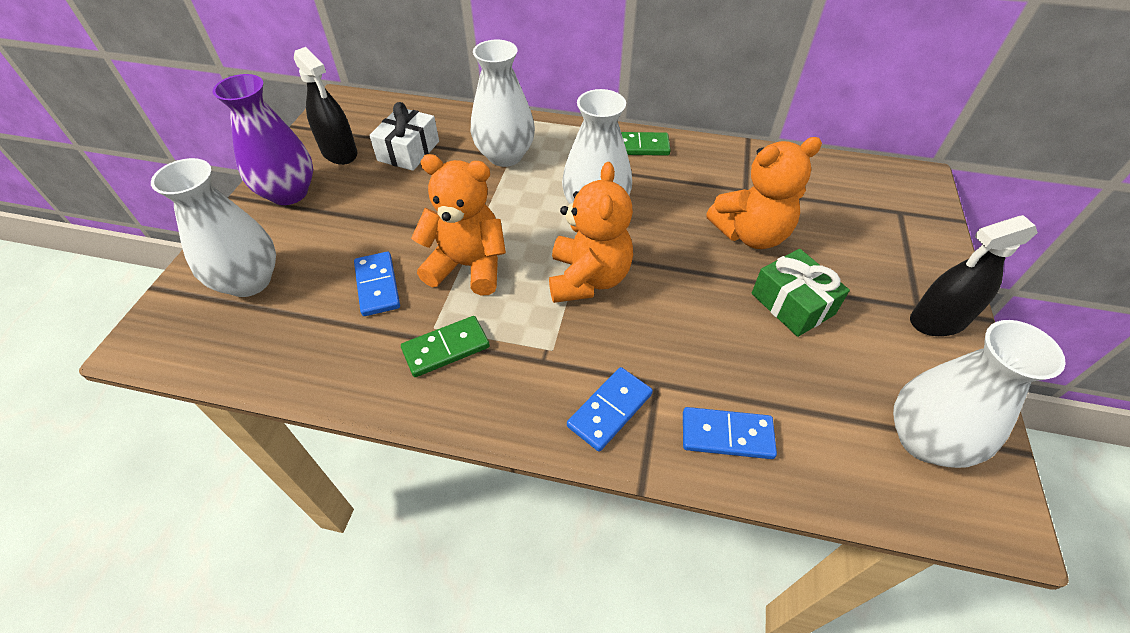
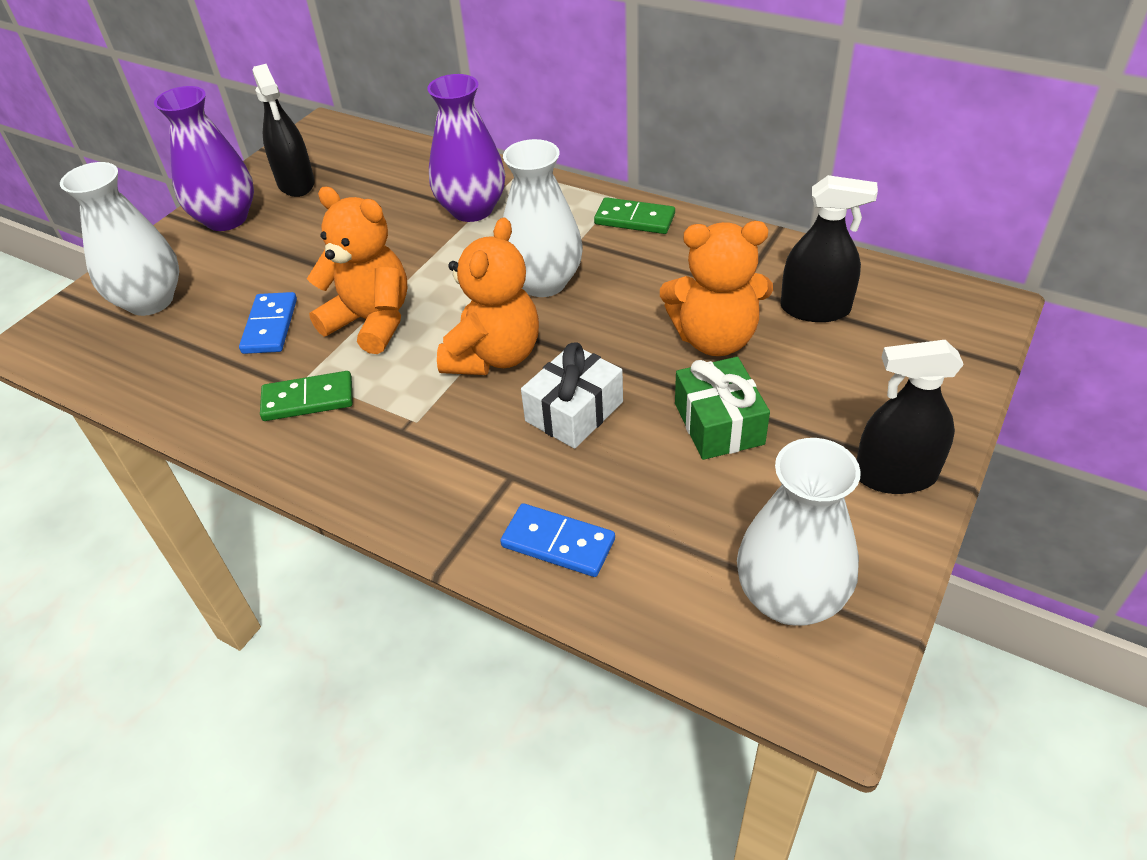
camera: 20 degrees right, 5 degrees down
(408, 151) = (369, 191): white gift -> white gift (574, 411)
(505, 156) = (472, 210): white vase -> purple vase
(610, 410) = (444, 492): blue domino -> none
(808, 198) = (815, 309): none -> black spray bottle

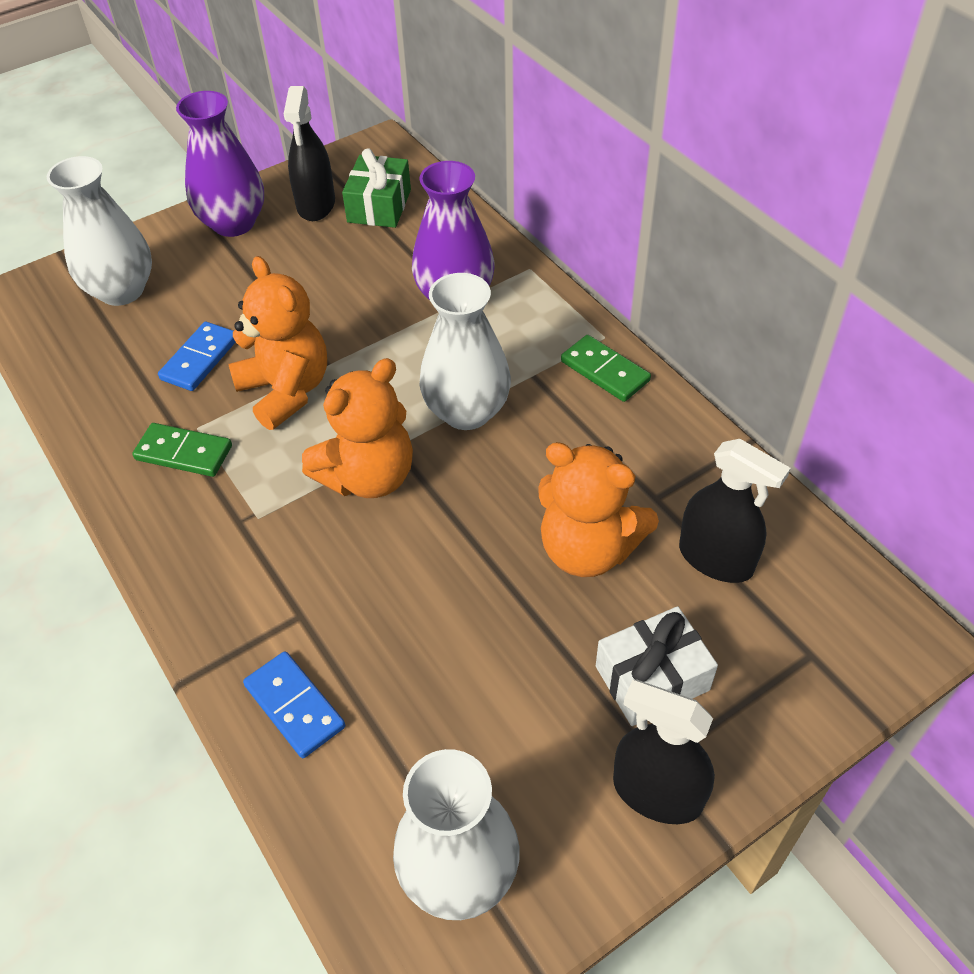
camera: 25 degrees right, 5 degrees up
(574, 411) = (400, 572): white gift -> white gift (652, 678)
(719, 424) = (524, 649): green gift -> green gift (379, 206)

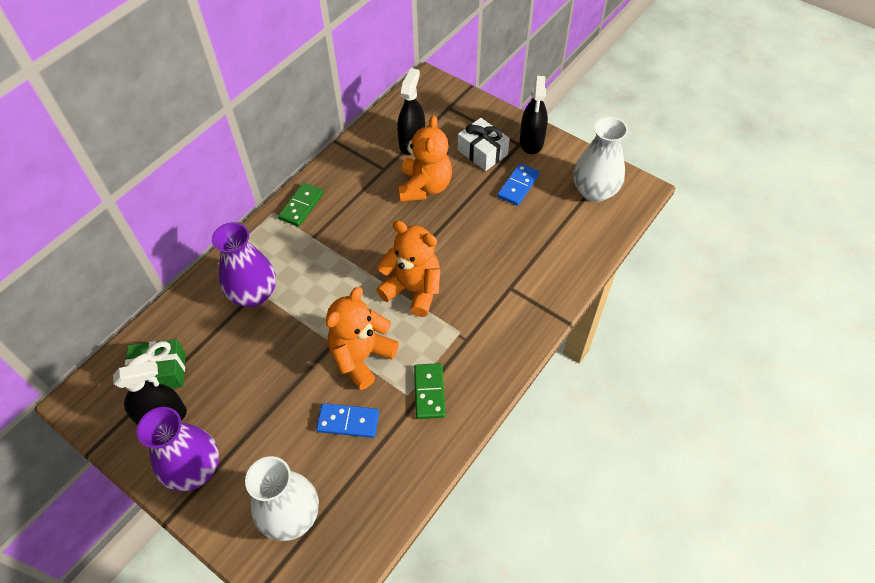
camera: 110 degrees left, 5 degrees up
(295, 706) = (556, 271): blue domino -> blue domino (518, 186)
(467, 411) = (350, 259): white vase -> none

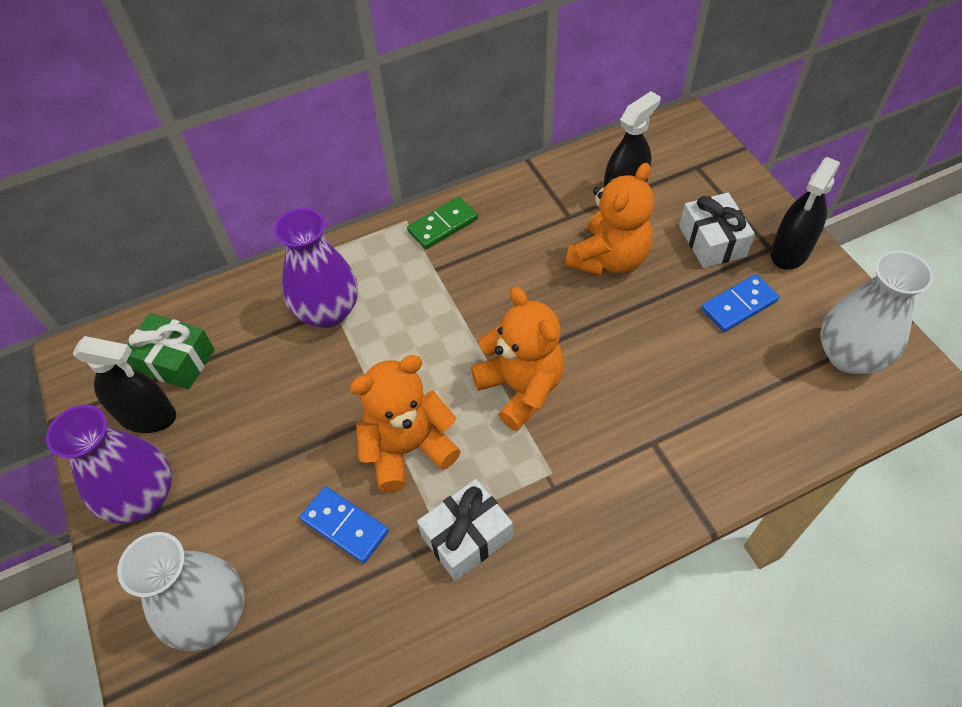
camera: 30 degrees right, 0 degrees up
(429, 392) = (467, 537): green domino -> white gift

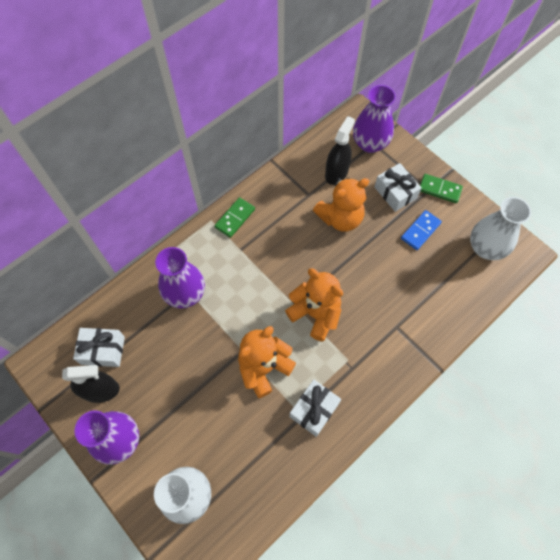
camera: 20 degrees left, 10 degrees up
(175, 361) = (103, 350): green gift -> white gift
(344, 526) = (244, 423): blue domino -> none
(609, 259) = (340, 218): orange teddy bear -> orange teddy bear turned 45 degrees clockwise
(691, 165) = (370, 143): none -> purple vase
(790, 251) = (439, 189): black spray bottle -> green domino

